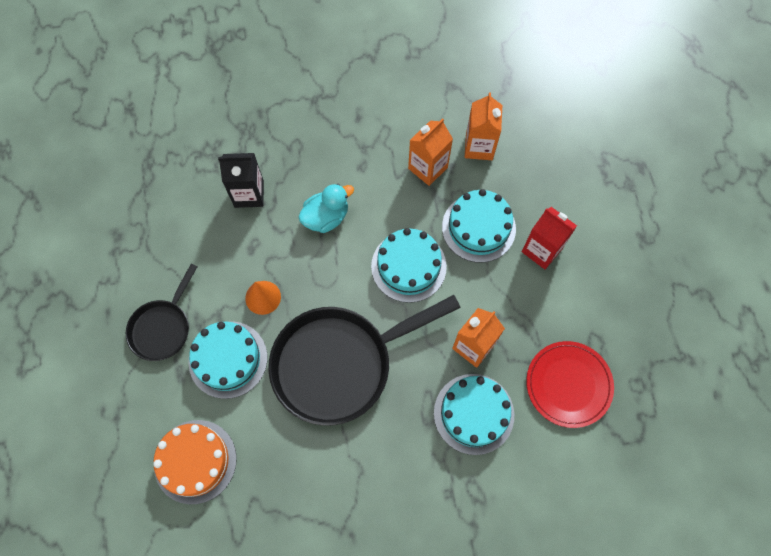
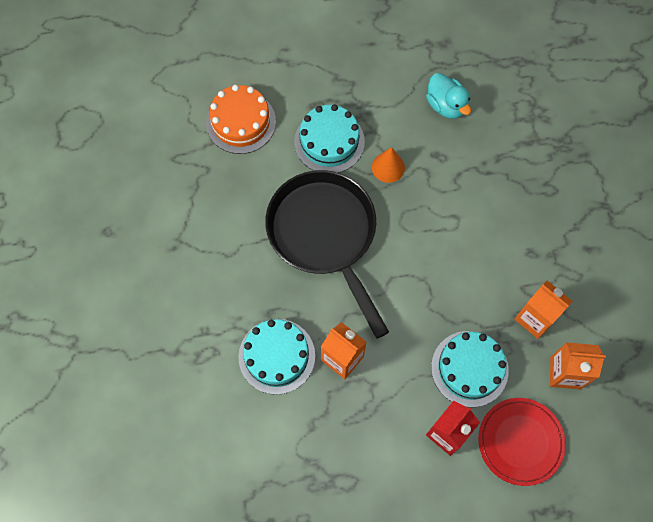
camera: 90 degrees right, 0 degrees up
(163, 327) = (358, 88): black pan -> none
(249, 194) = (493, 150): black carton -> none
(326, 217) = (472, 220): turquoise duck -> turquoise duck (446, 105)
(408, 266) = (424, 298): turquoise cake -> none
(568, 384) = (304, 450): red plate -> red plate (520, 441)

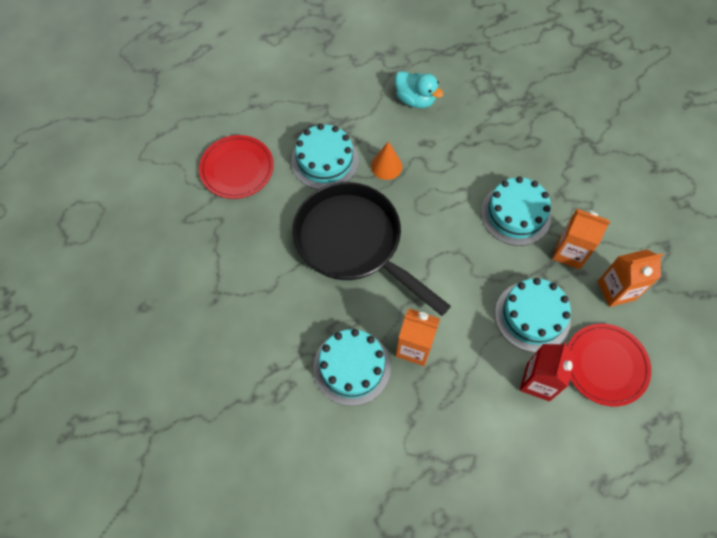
camera: 20 degrees left, 5 degrees down
(241, 122) = (237, 169): orange cake -> red plate
(497, 261) = (515, 214): none -> turquoise cake

